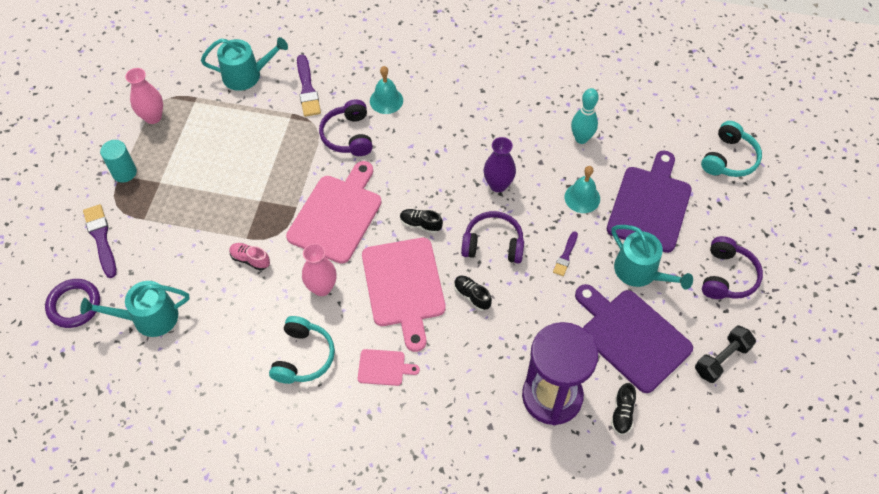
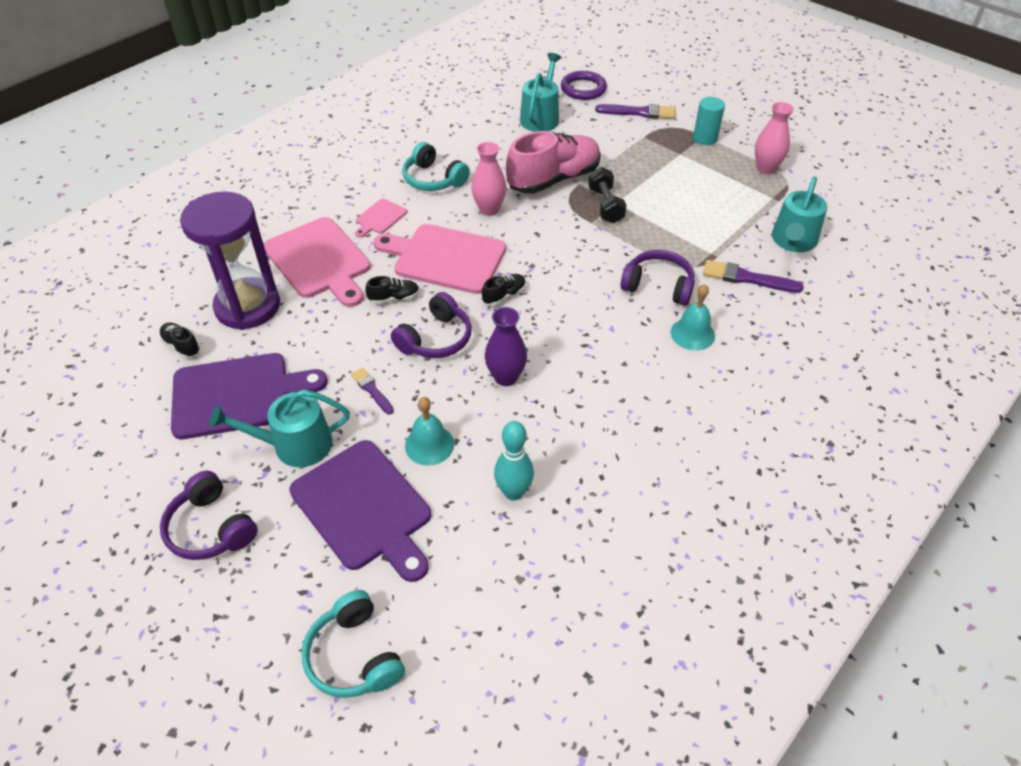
camera: 120 degrees right, 10 degrees down
(250, 259) = (554, 179): pink shoe -> pink shoe, size x2.35
(337, 215) = (561, 244): pink cutting board -> pink cutting board (319, 261)
(721, 359) = (139, 457): black dumbbell -> black dumbbell (605, 205)

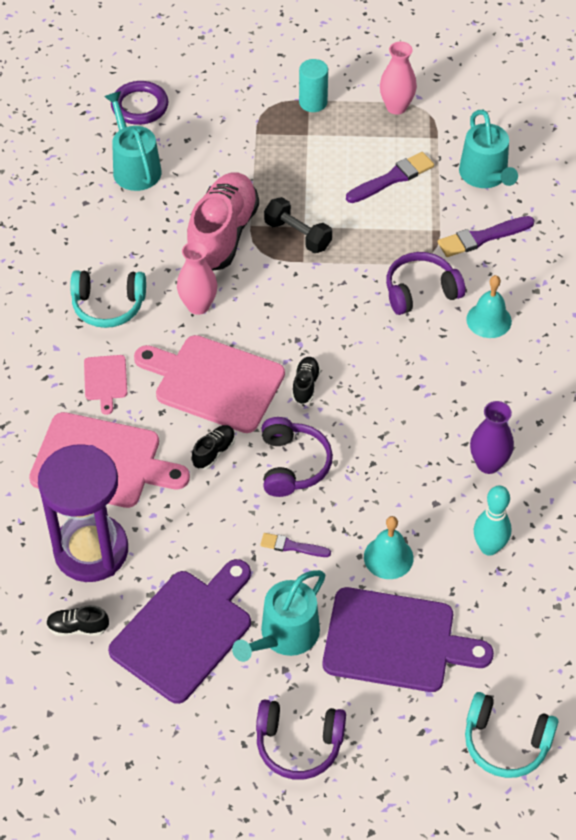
camera: 40 degrees left, 5 degrees up
(445, 258) = (214, 382): pink cutting board -> pink cutting board turned 45 degrees clockwise
(506, 377) = (385, 459): purple vase -> purple vase (488, 464)
(639, 112) = (223, 105): purple brush -> purple brush (392, 178)

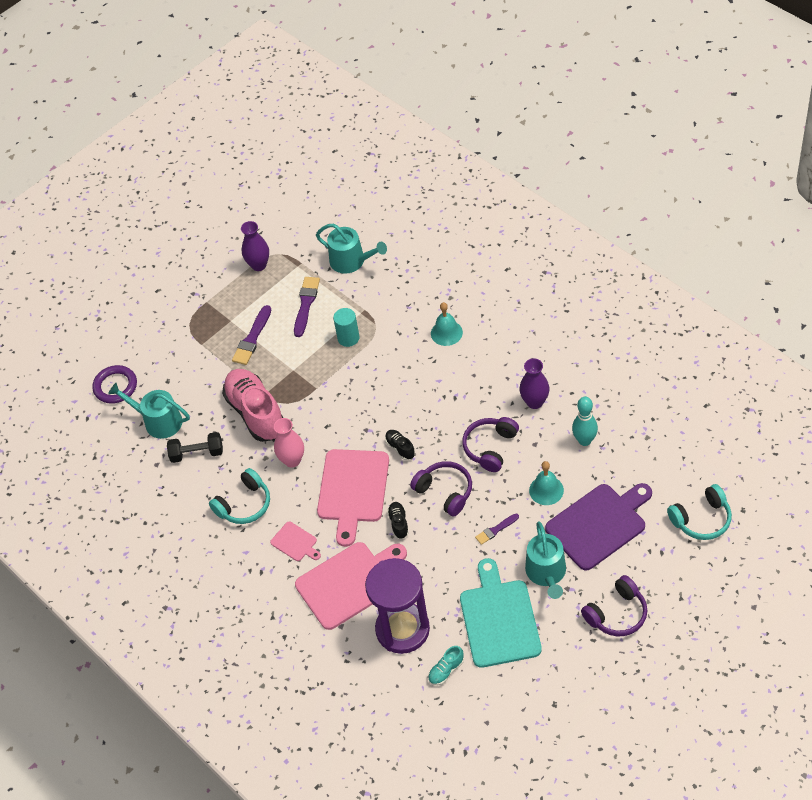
camera: 40 degrees left, 0 degrees up
(78, 627) = (446, 670): black shoe -> turquoise shoe
(185, 631) = (499, 619): purple cutting board -> turquoise cutting board
(214, 382) = (353, 490): pink cutting board -> pink cutting board turned 60 degrees counterclockwise
(298, 235) = (295, 377): black dumbbell -> black dumbbell (197, 453)
(313, 102) = (210, 301): turquoise cylinder -> turquoise cylinder (348, 338)
(396, 107) = (259, 265): pink vase -> purple vase
(421, 291) = (395, 349): purple headphones -> purple headphones (490, 447)
(482, 237) = (390, 294): purple brush -> purple brush (252, 338)

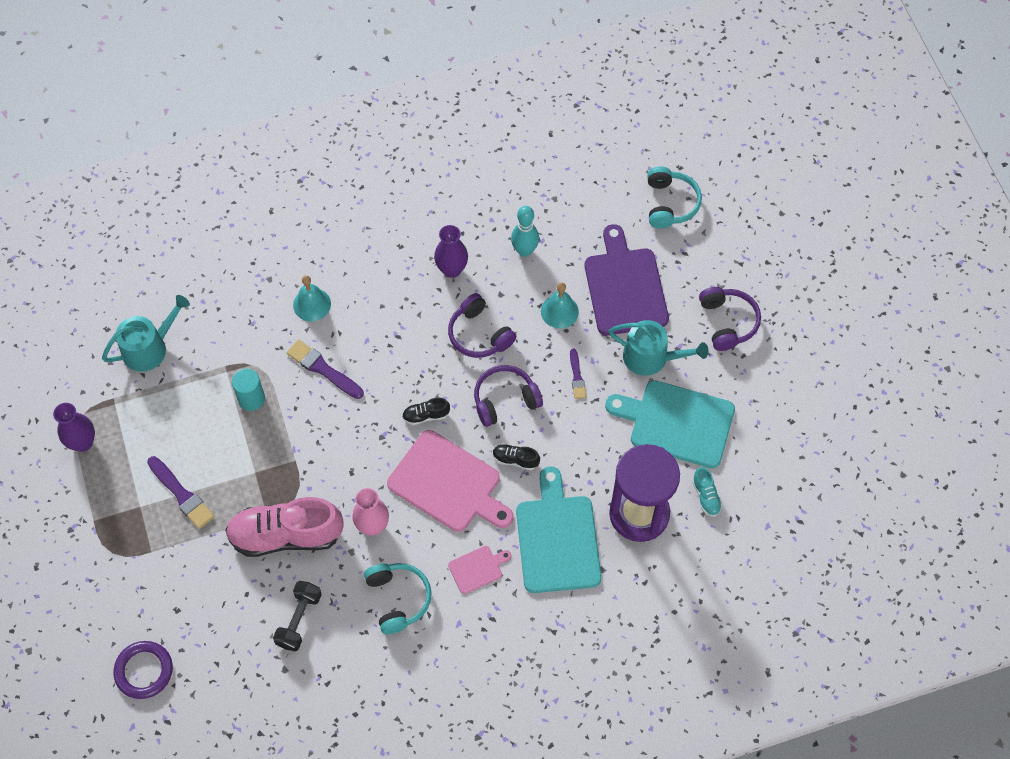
camera: 70 degrees left, 10 degrees up
(158, 421) = (227, 643): turquoise watering can -> none
(306, 304) = (175, 419): purple brush -> purple brush (323, 369)
(349, 583) = (557, 539): pink cutting board -> turquoise cutting board

